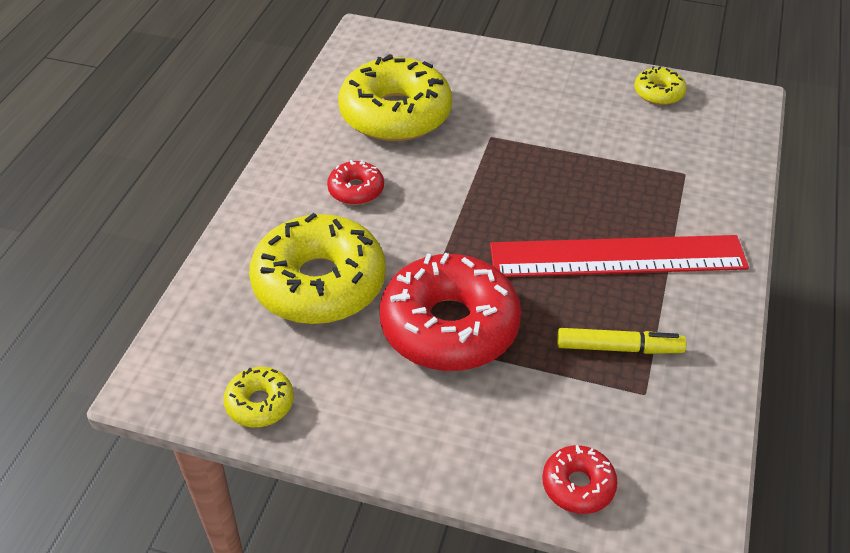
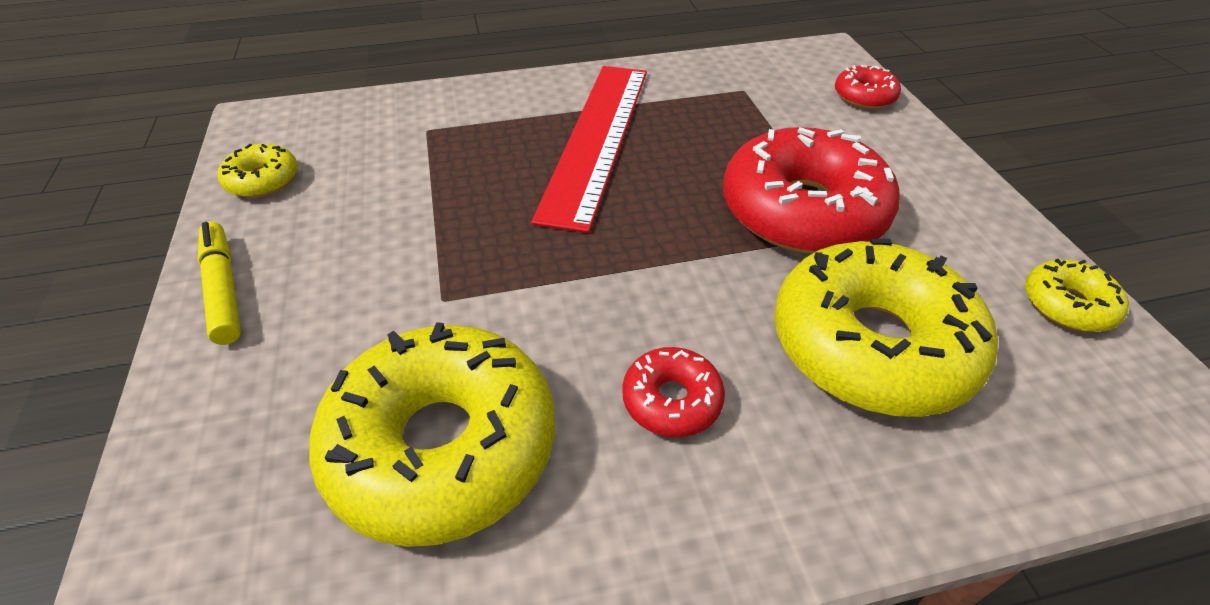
camera: 120 degrees left, 0 degrees up
(617, 256) = (596, 139): red ruler -> red ruler turned 45 degrees clockwise
(619, 348) = (712, 111): yellow marker -> yellow marker (224, 289)

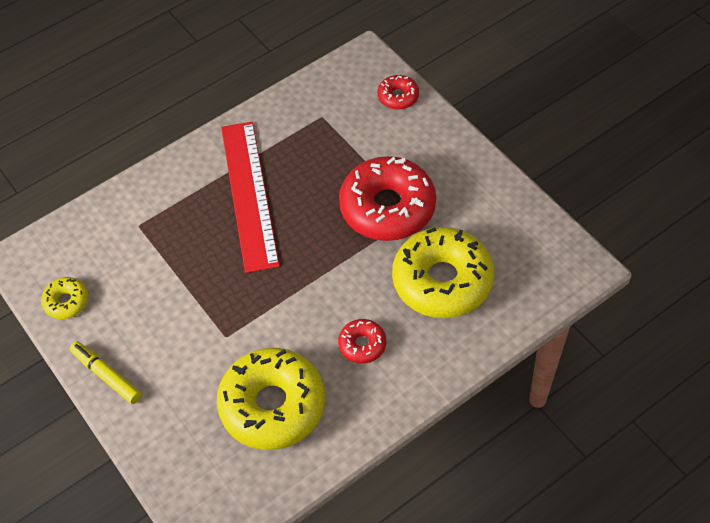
camera: 20 degrees left, 10 degrees up
(1067, 305) = (528, 222): yellow donut -> none

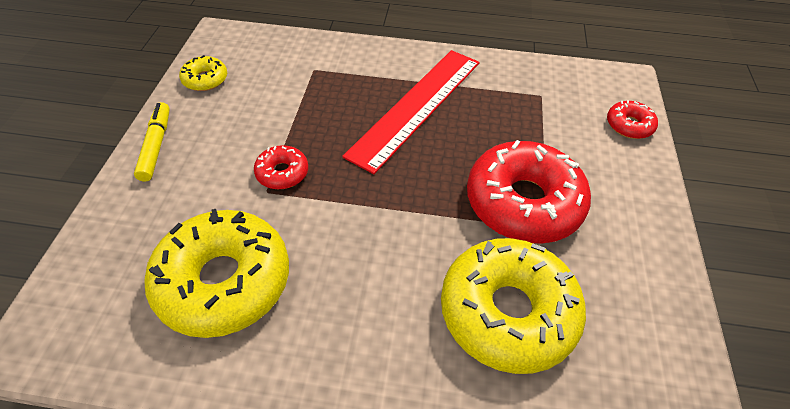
camera: 40 degrees right, 5 degrees down
(362, 345) = (362, 301): red donut -> red donut (282, 173)

